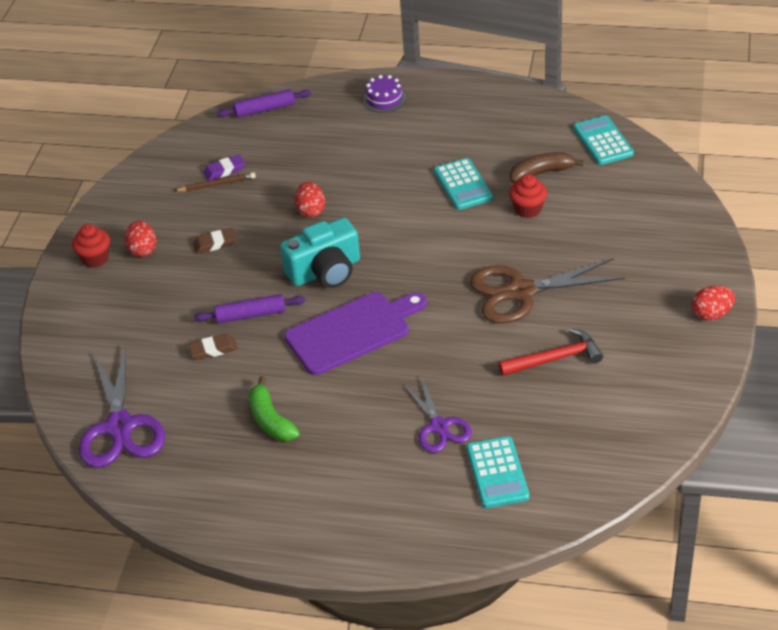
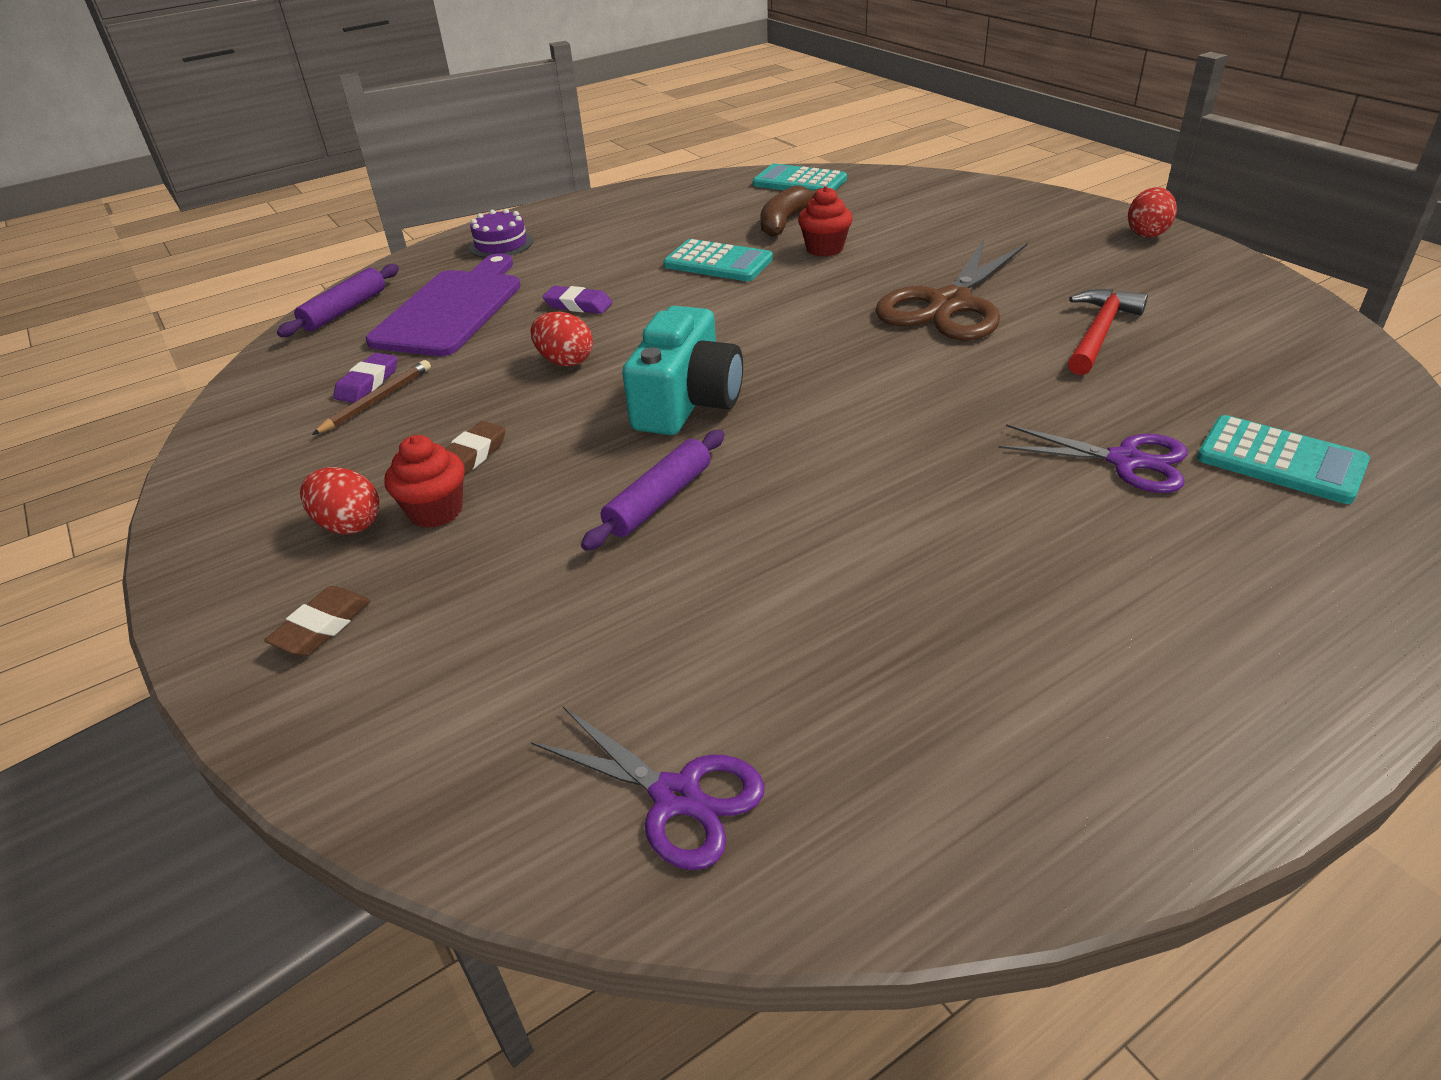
camera: 45 degrees left, 5 degrees down
(95, 258) = (265, 581): red cupcake -> red cupcake (436, 511)
(120, 427) = (676, 797): purple scissors -> purple scissors, size x0.61
(213, 349) = (668, 573): brown eraser -> brown eraser (322, 626)
(271, 419) = (911, 600): green banana -> none
(352, 331) = (833, 437): purple cutting board -> purple cutting board (451, 309)
(361, 174) = (578, 305): none -> purple eraser

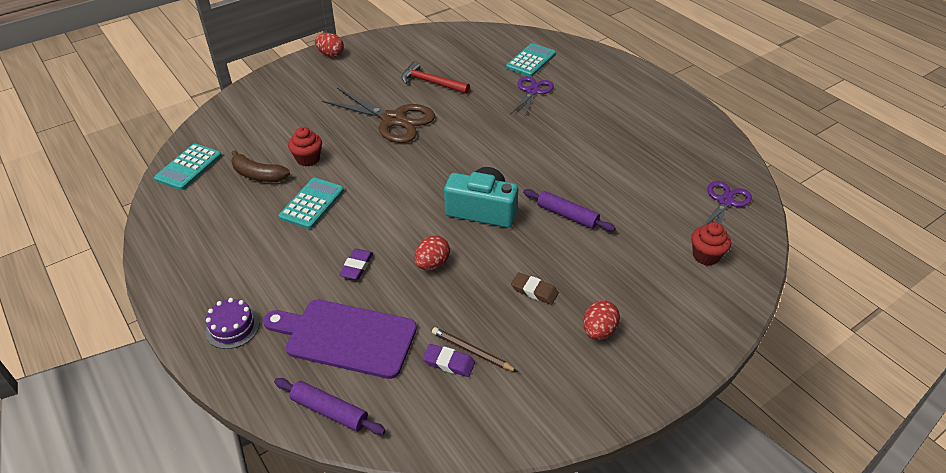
camera: 95 degrees left, 5 degrees up
(322, 626) = (673, 320): brown eraser -> none
(436, 511) = (583, 296): red cupcake -> red cupcake (706, 256)

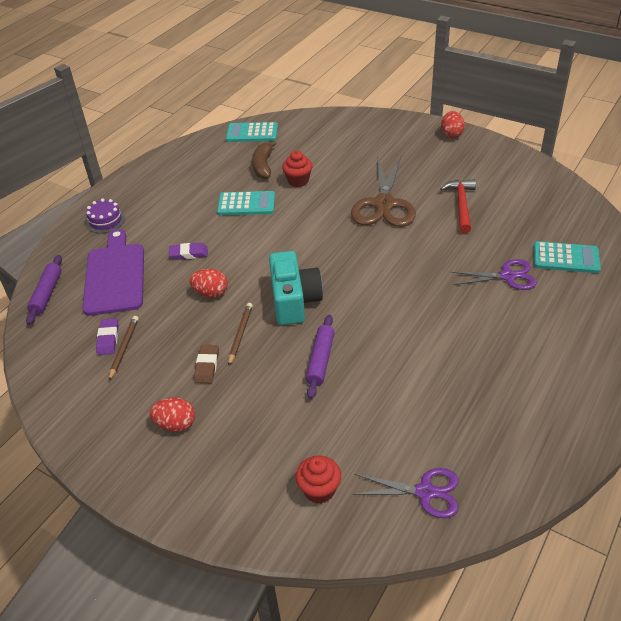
camera: 70 degrees right, 0 degrees up
(505, 257) = (240, 334): none -> brown pencil

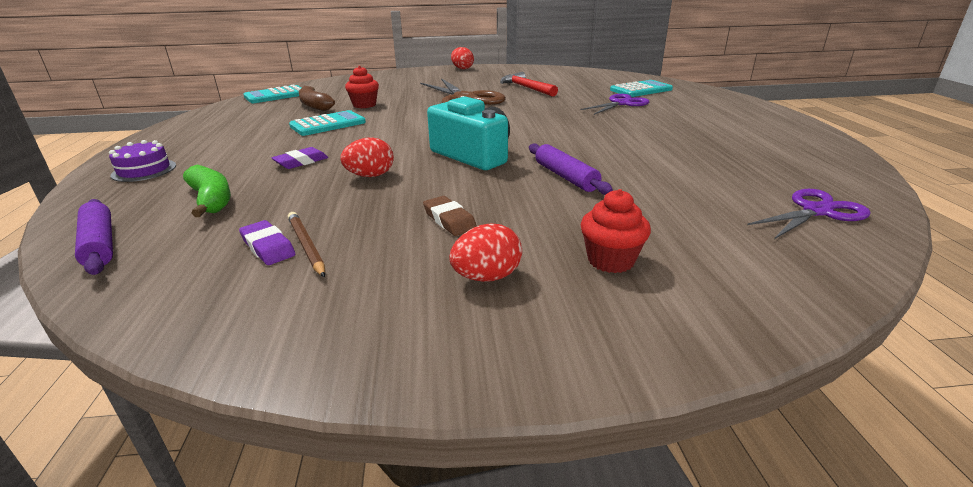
camera: 40 degrees left, 15 degrees down
(115, 276) = (211, 200): purple cutting board -> green banana
(240, 334) = (452, 188): brown pencil -> none
(319, 490) = (740, 252): red cupcake -> red cupcake (611, 260)

